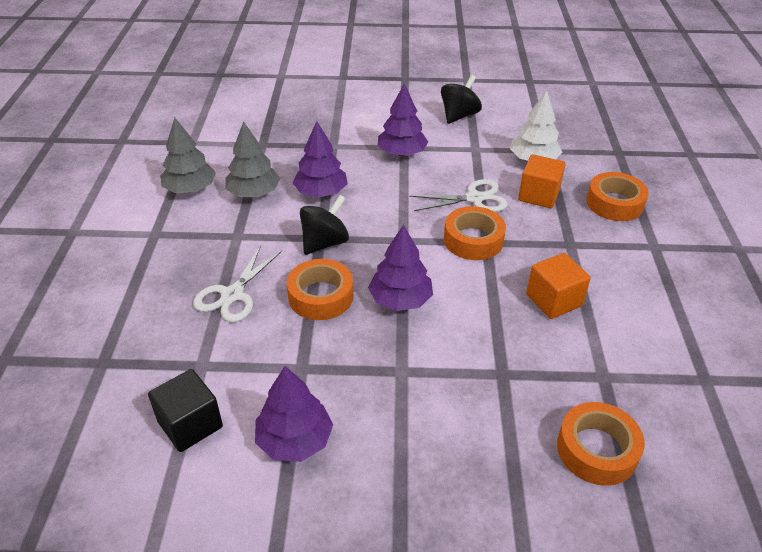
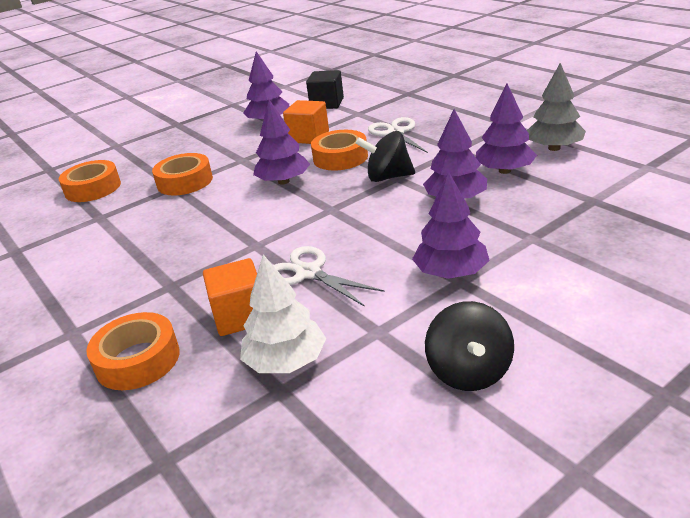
camera: 145 degrees right, 10 degrees down
(253, 193) = (504, 170): grey tree -> purple tree
(325, 243) = (388, 177): black spinning top -> black spinning top turned 90 degrees clockwise
(473, 240) = (269, 240): orange tape -> orange tape (185, 182)
(474, 198) = (308, 273): white scissors -> white scissors turned 90 degrees clockwise
(553, 300) = (161, 237): orange cube -> orange cube (308, 137)

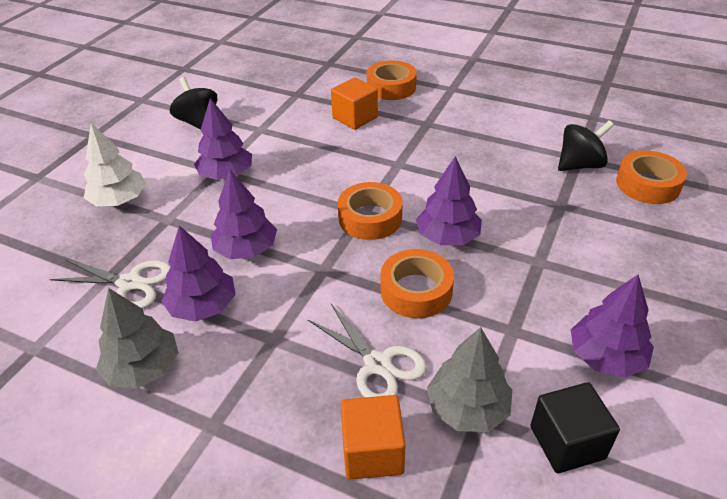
camera: 150 degrees right, 10 degrees up
(185, 182) = (559, 214): orange tape -> orange tape (370, 218)
(286, 361) = (304, 104): white tree -> white tree (119, 200)
(308, 137) = (500, 327): orange cube -> orange cube (372, 452)
(308, 273) = (334, 152): white scissors -> white scissors (130, 283)
(361, 115) = (468, 408): none -> grey tree
(388, 177) = (334, 267): black spinning top -> black spinning top (580, 165)

